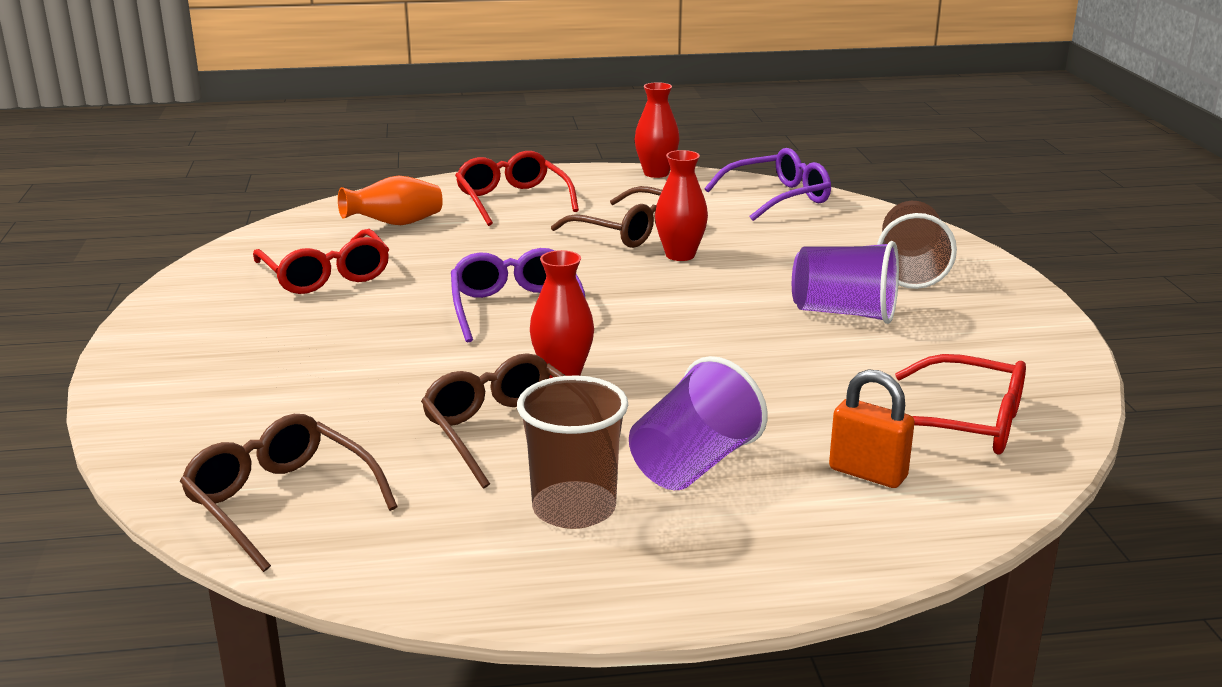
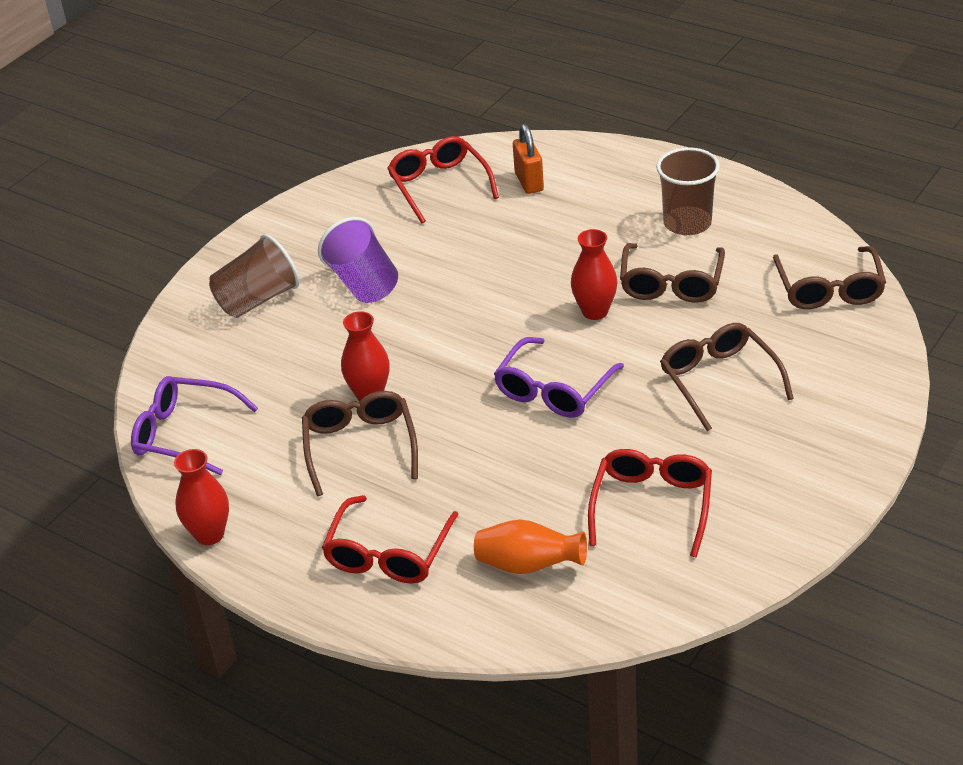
camera: 135 degrees left, 15 degrees up
(348, 368) = (718, 380): none -> brown glasses
(693, 465) = (601, 221): purple cup -> none

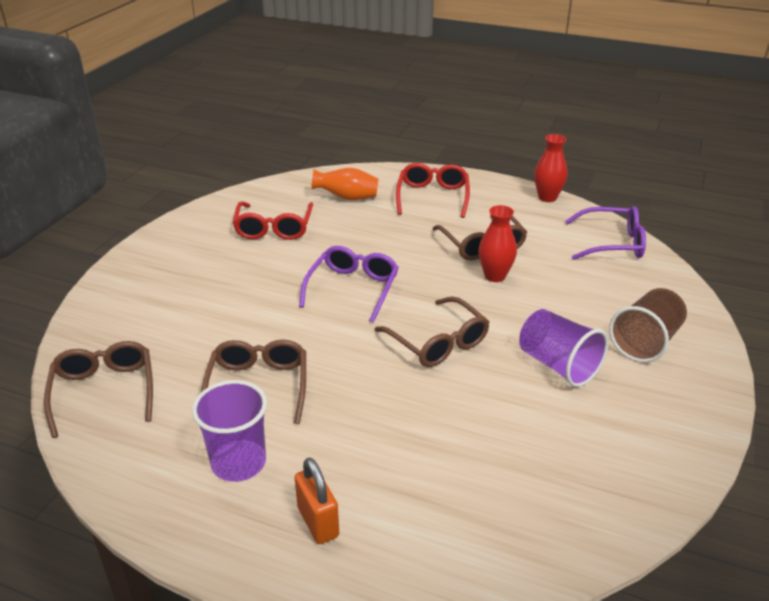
camera: 165 degrees right, 5 degrees down
(439, 185) = (547, 500): red glasses -> none
(529, 182) = (437, 513): orange padlock -> orange padlock (318, 522)
(595, 311) = (329, 353): red vase -> none
(687, 223) = (238, 463): brown cup -> purple cup
(718, 380) = (222, 305): brown glasses -> brown glasses (438, 343)

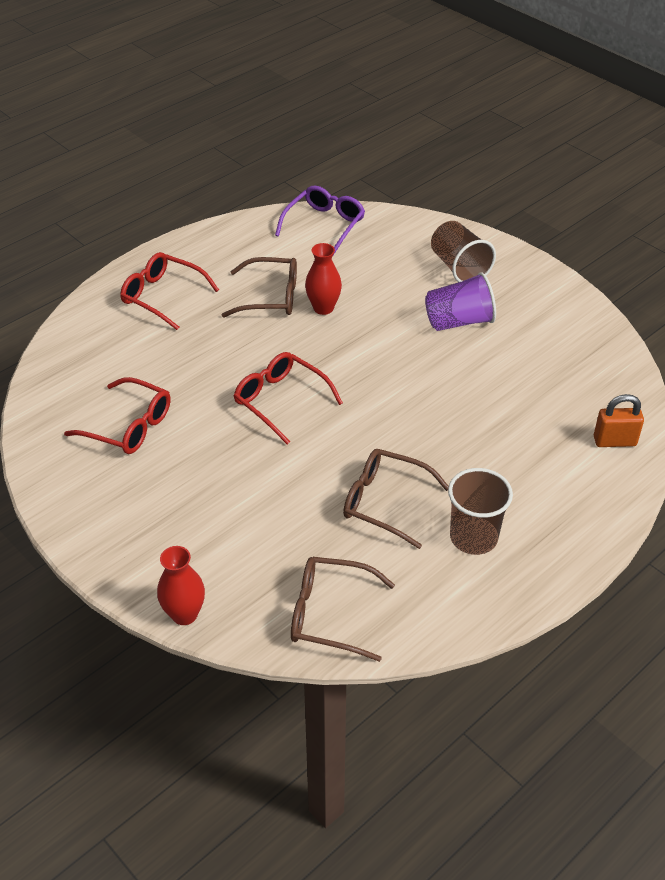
camera: 65 degrees left, 10 degrees up
(238, 463) = (473, 537): purple cup -> brown cup
(318, 522) = (557, 506): orange padlock -> orange padlock (614, 441)
(347, 198) = (112, 355): orange vase -> none
(353, 288) = (280, 400): purple glasses -> red glasses
(438, 343) = (393, 374): brown glasses -> none
(547, 197) = (225, 228): red vase -> red vase (184, 614)

